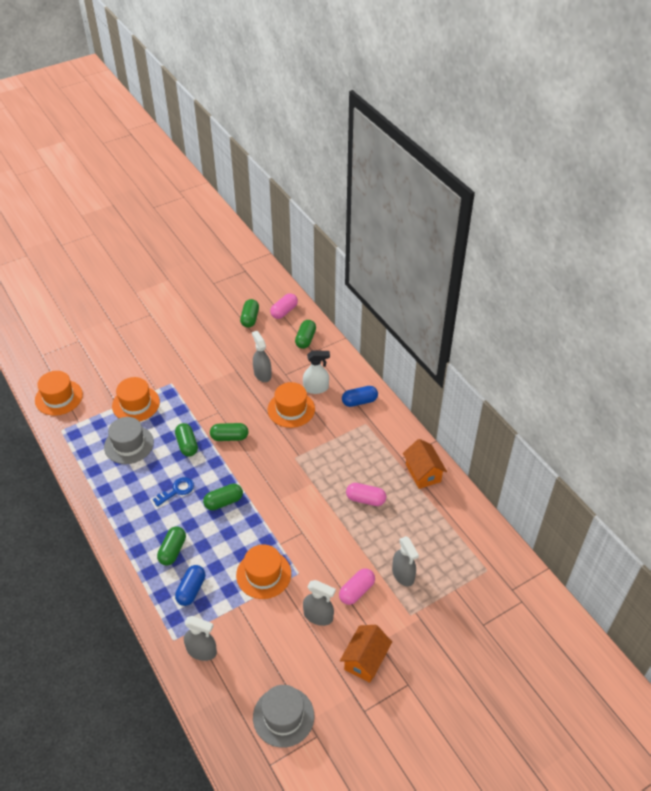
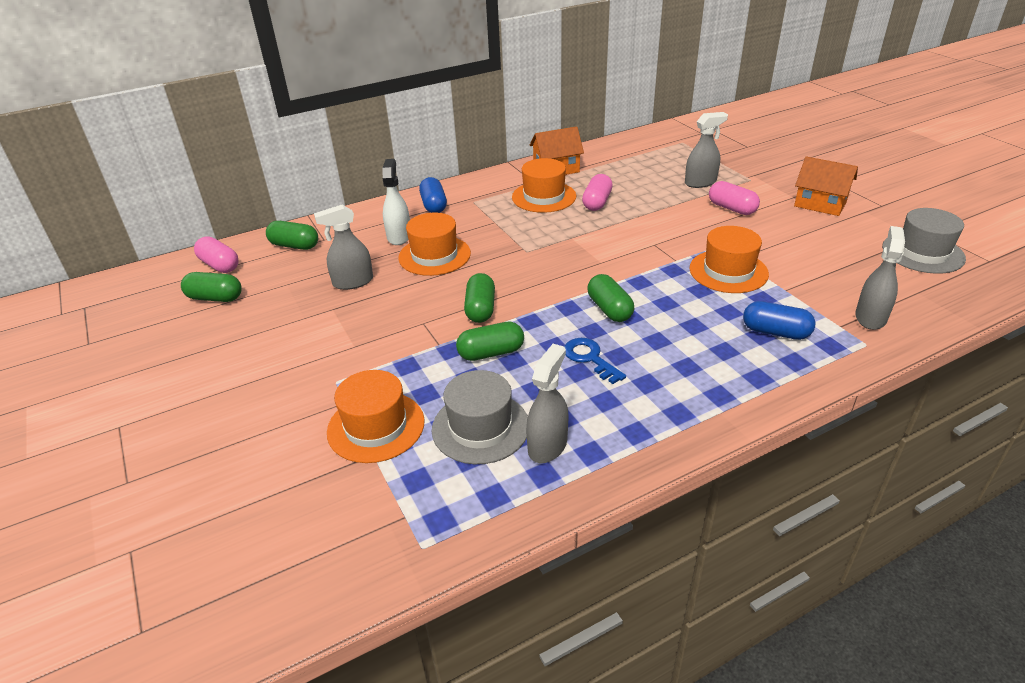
camera: 85 degrees left, 10 degrees down
(58, 397) = (315, 567): orange hat -> orange hat (544, 197)
(173, 550) = (710, 355): green capsule -> none
(318, 616) = (776, 232): grey spray bottle -> grey spray bottle (547, 445)

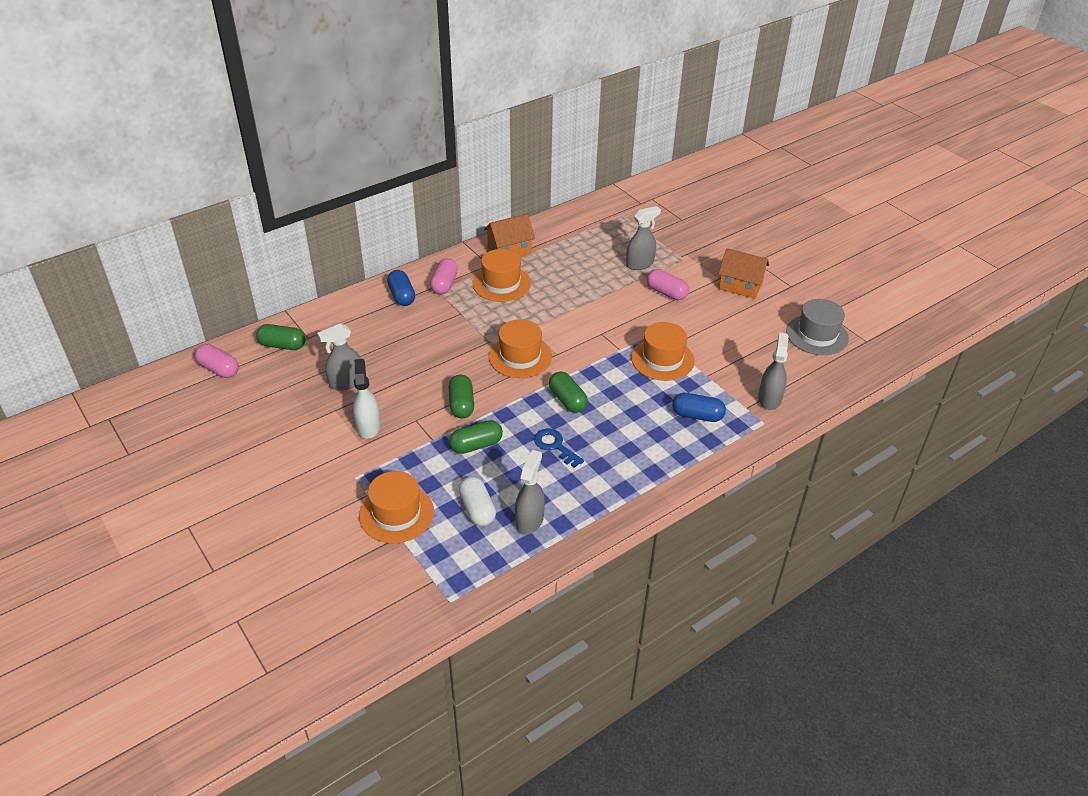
camera: 10 degrees left, 5 degrees up
(215, 298) = (226, 404): green capsule -> none
(399, 236) = (376, 332): white spray bottle -> white spray bottle (368, 426)
(434, 255) = (413, 352): orange hat -> orange hat (520, 357)
(480, 427) = (477, 509): grey hat -> white capsule
(597, 202) = (549, 289): pink capsule -> pink capsule (444, 284)

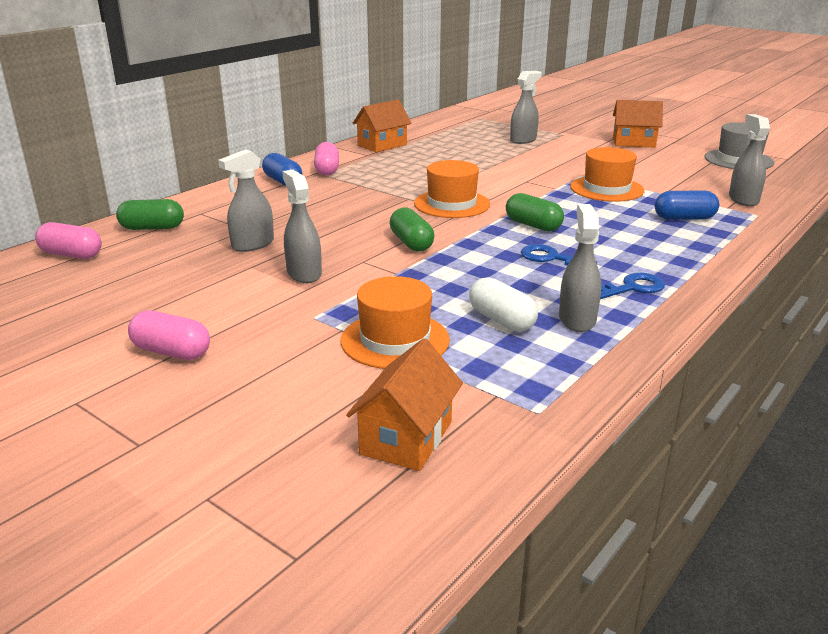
camera: 15 degrees left, 15 degrees down
(361, 603) = (406, 438): none -> orange house
(368, 426) = (304, 273): white spray bottle -> grey spray bottle
(476, 445) = (455, 270): green capsule -> none
(501, 283) = (390, 163): orange hat -> none
(592, 495) = (632, 288): none -> blue key
(666, 293) = (567, 152): pink capsule -> pink capsule (171, 352)

